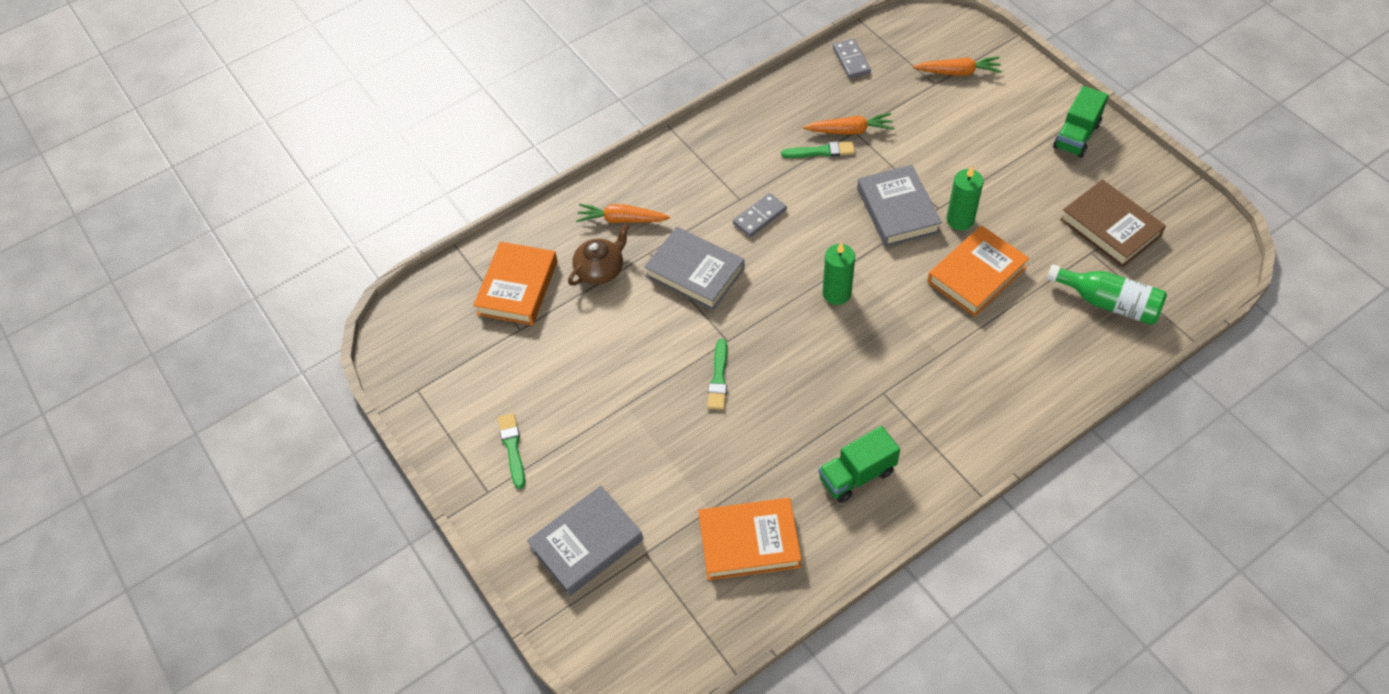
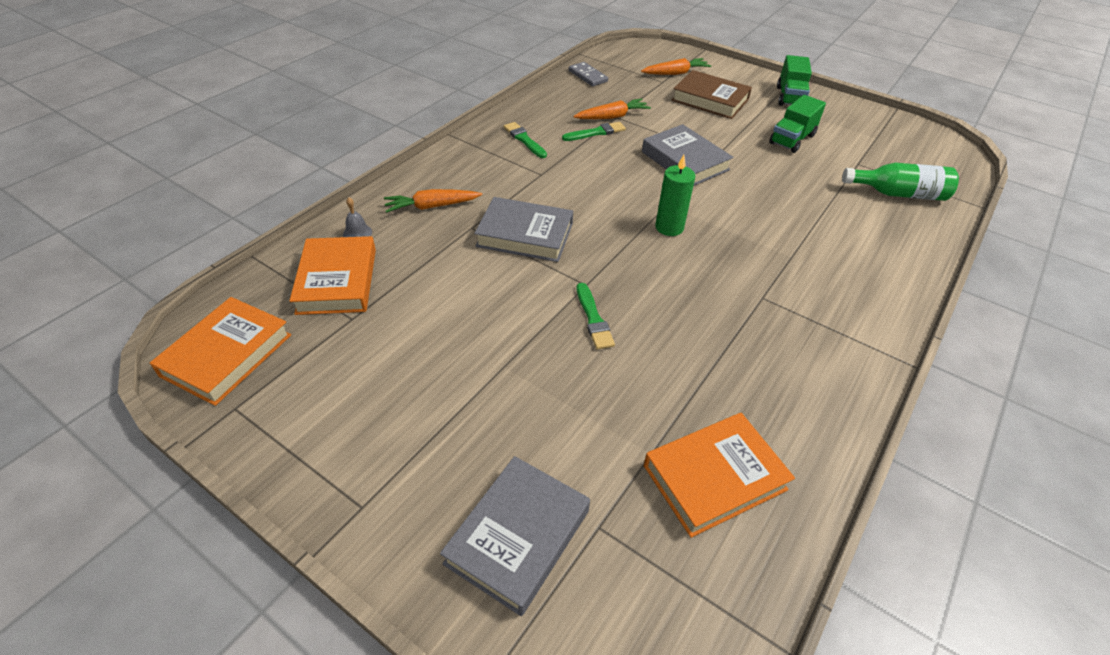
camera: 25 degrees left, 10 degrees down
(512, 448) = (380, 445): green brush -> green brush (524, 140)
(547, 237) = (357, 233): none -> grey bell
(600, 269) = (425, 249): brown teapot -> none
(759, 217) = (566, 184): grey domino -> none
(857, 475) = (785, 377): green truck -> green truck (792, 139)
(960, 220) = (740, 159): green candle -> none
(976, 275) = (780, 193): orange book -> orange book (226, 355)
(1110, 227) = (859, 146): brown book -> brown book (710, 100)

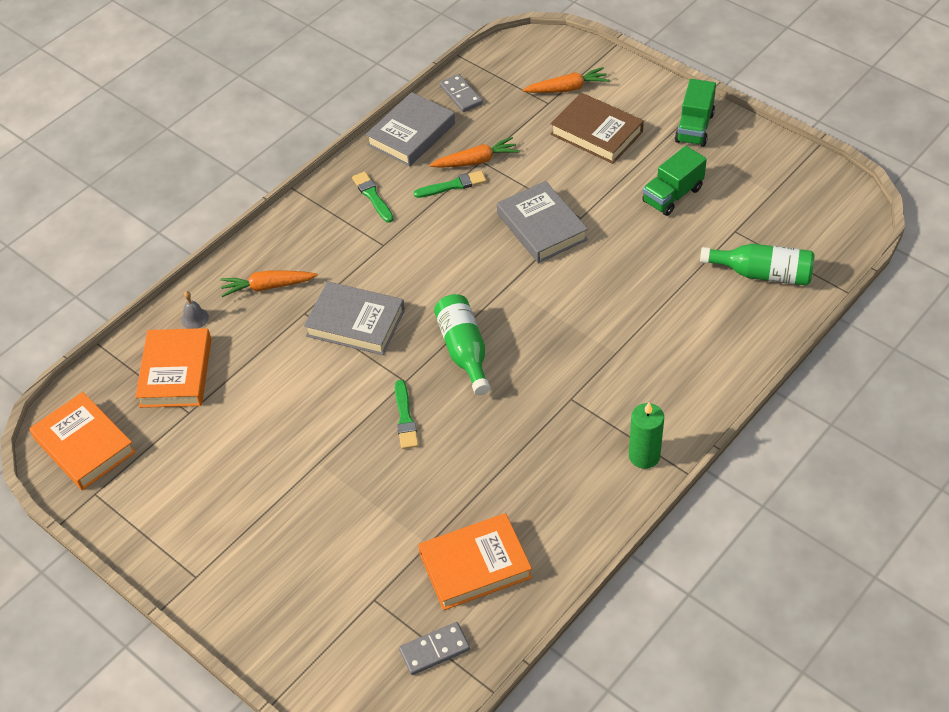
camera: 10 degrees right, 5 degrees up
(226, 355) = (84, 445): orange book -> orange book turned 75 degrees counterclockwise
(518, 537) = (311, 604): grey book -> grey book (411, 134)
(640, 257) = (464, 351): none -> green bottle
(669, 227) = (502, 315): green candle -> green candle (644, 456)
(693, 594) = (434, 650): none -> grey domino

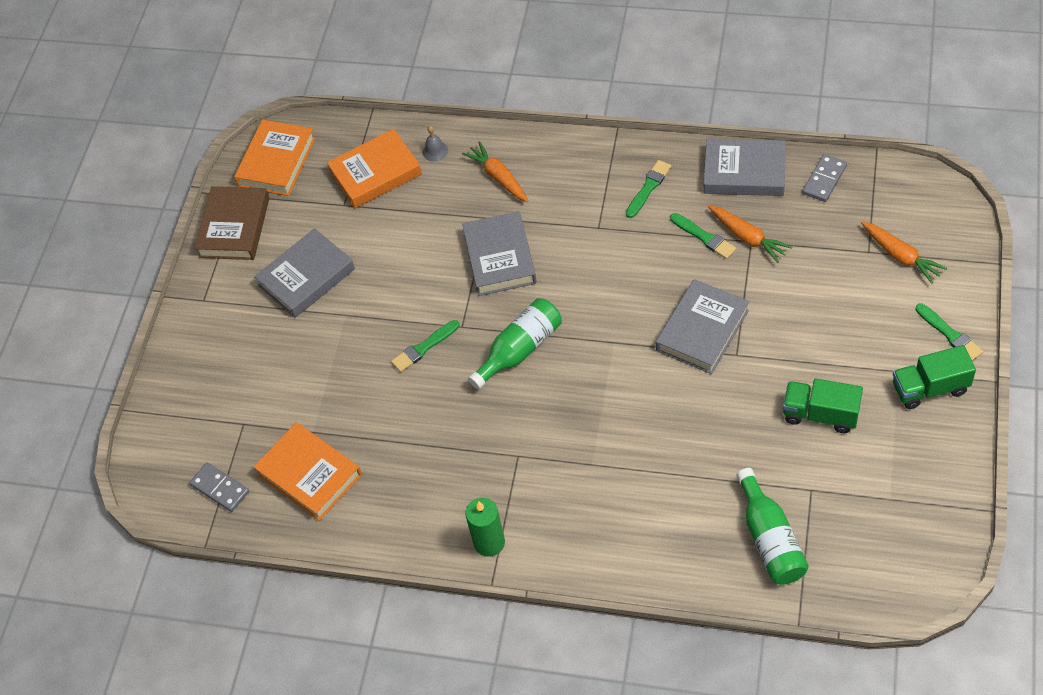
camera: 65 degrees right, 5 degrees up
(247, 476) = (306, 277): none -> grey book
(596, 133) = (857, 311): brown book -> brown book (234, 227)
(656, 96) = (949, 334): none -> green brush

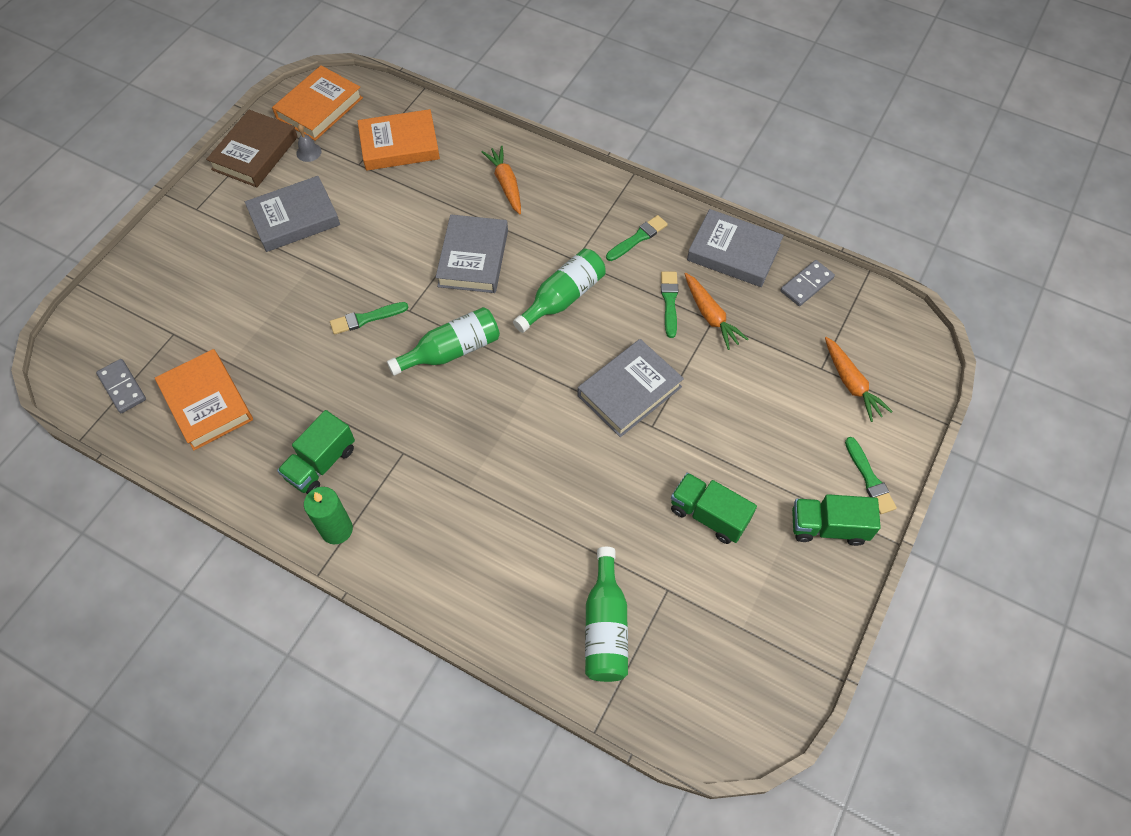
camera: 10 degrees right, 5 degrees up
(435, 151) = (461, 142): grey bell -> grey bell (308, 152)
(446, 491) = (321, 463): none -> green truck
(602, 267) = (563, 298): none -> green bottle
(704, 237) = (669, 302): green brush -> green brush turned 150 degrees counterclockwise

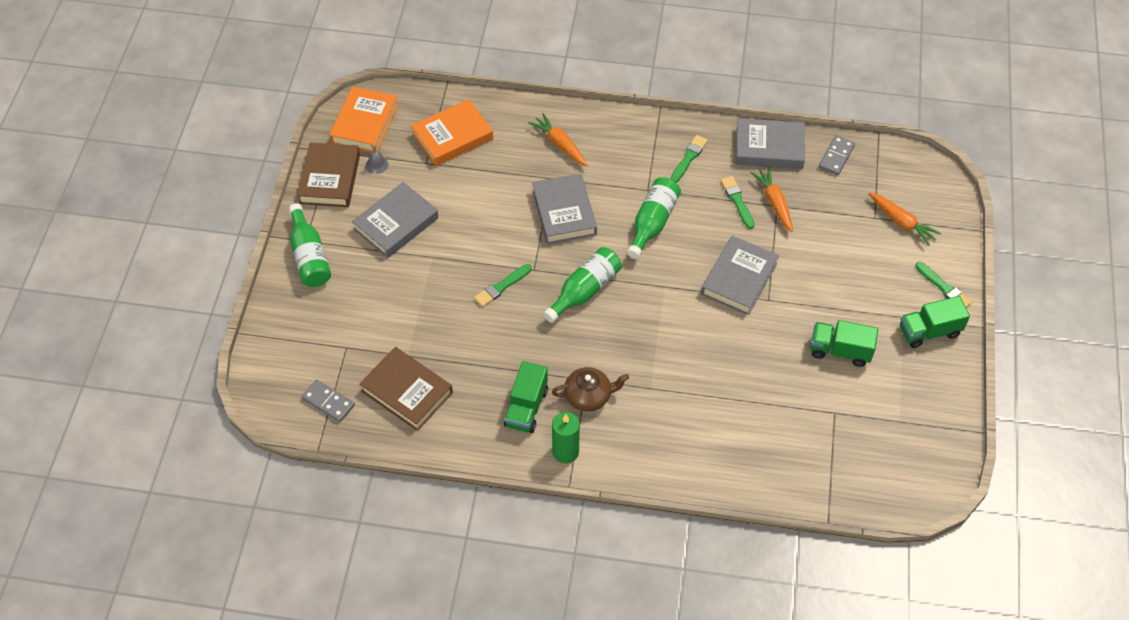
camera: 20 degrees left, 5 degrees down
(207, 403) = (407, 392): orange book -> brown book
(395, 473) = (588, 396): none -> brown teapot
(605, 626) = (802, 452): green bottle -> green bottle (309, 256)
(710, 316) = (774, 202): orange carrot -> orange carrot turned 150 degrees counterclockwise

